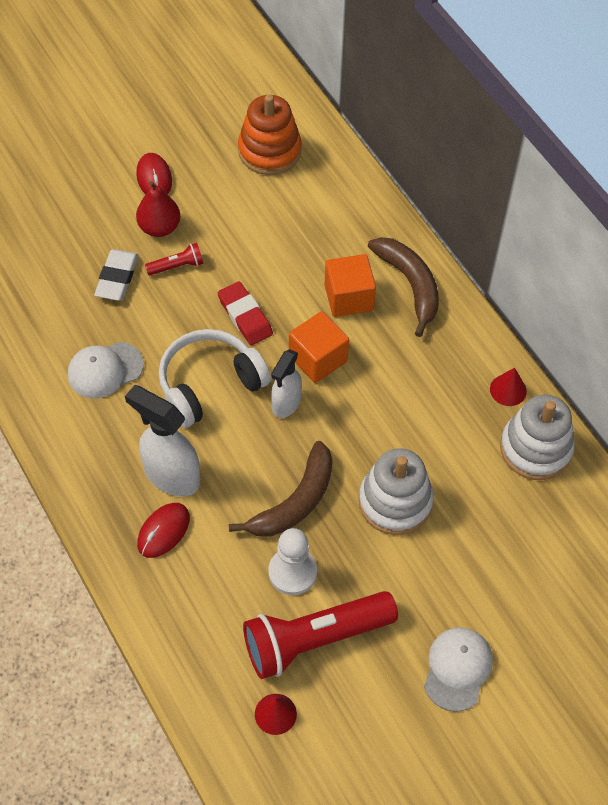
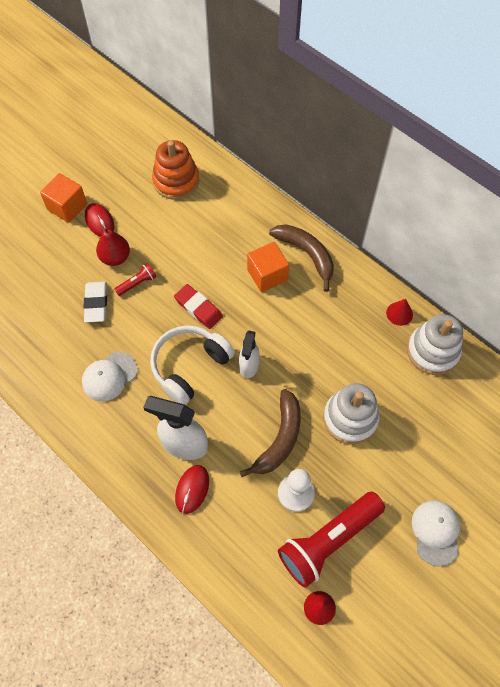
camera: 15 degrees left, 5 degrees up
(318, 359) = (260, 326): orange cube -> orange cube (67, 207)

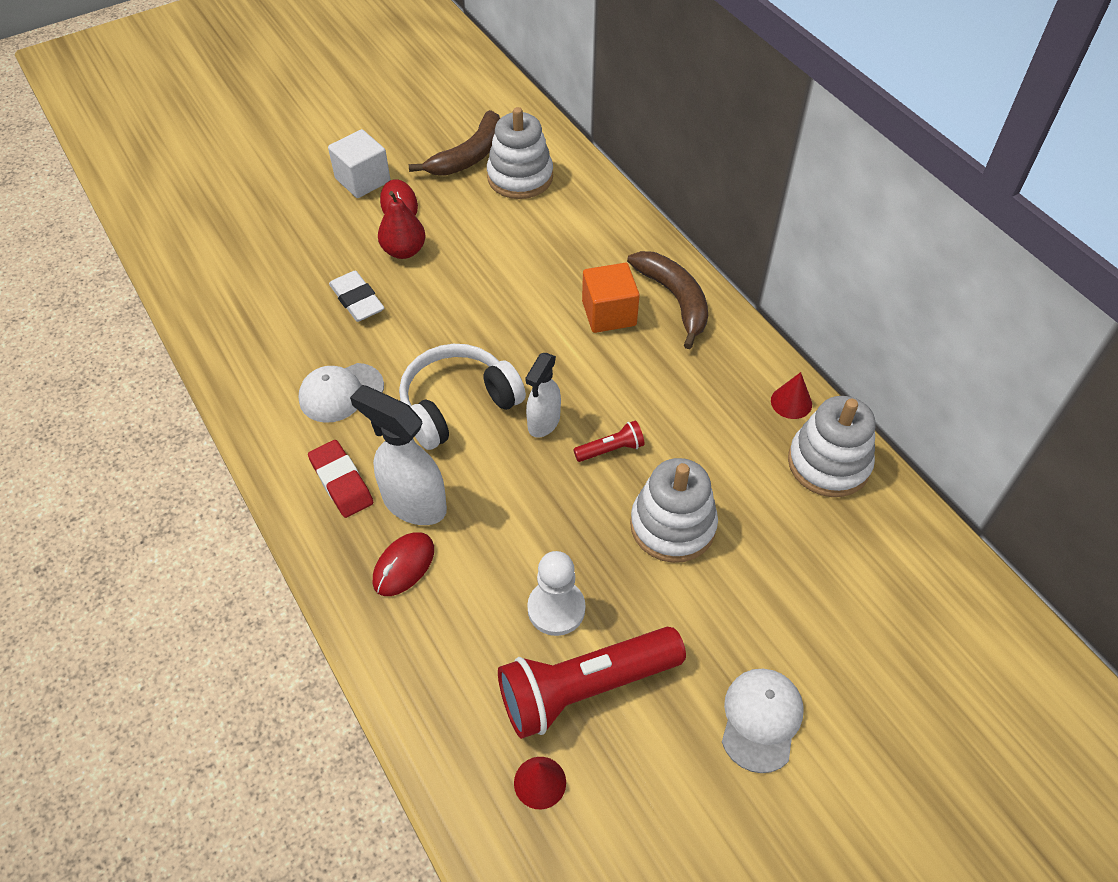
camera: 15 degrees right, 10 degrees down
(67, 207) = (363, 180): orange cube -> white cube
(96, 303) = (357, 300): white eraser -> white eraser turned 45 degrees counterclockwise
(137, 283) = (422, 287): red flashlight -> red flashlight (611, 449)
(176, 181) = (520, 177): orange stacking toy -> white stacking toy
(198, 308) = (496, 334): red eraser -> red eraser (341, 482)
(280, 439) = (557, 529): brown banana -> brown banana (469, 156)

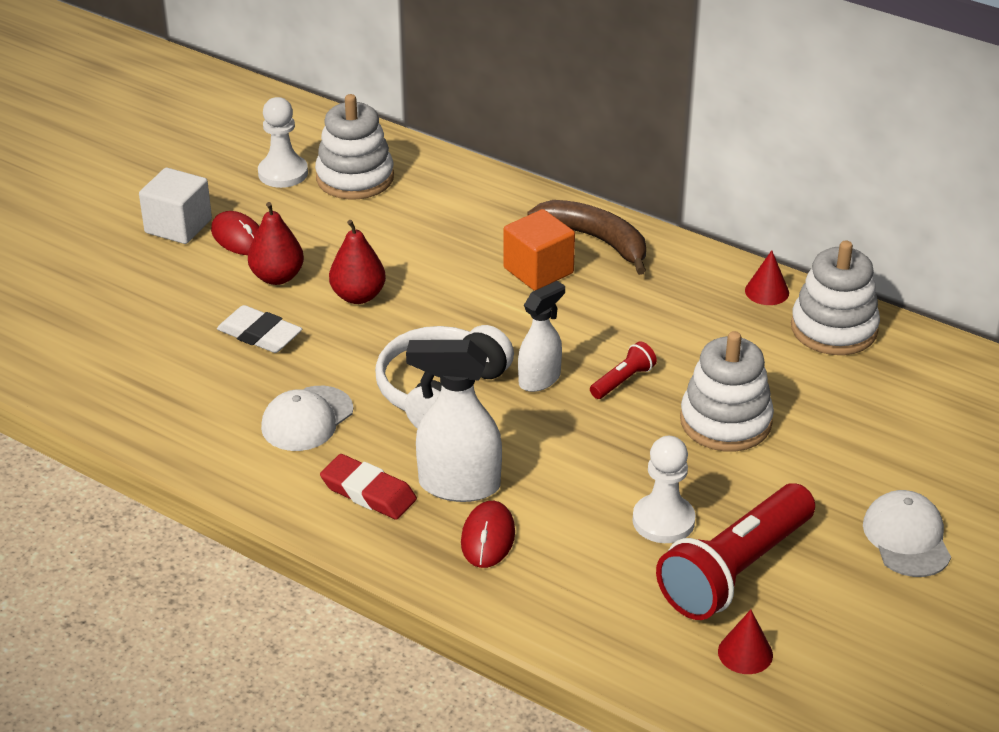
camera: 25 degrees left, 15 degrees down
(452, 289) = (358, 296): none -> red pear
(469, 156) = (283, 173): brown banana -> white pawn
(543, 422) = (540, 379): white spray bottle -> white spray bottle turned 135 degrees counterclockwise

